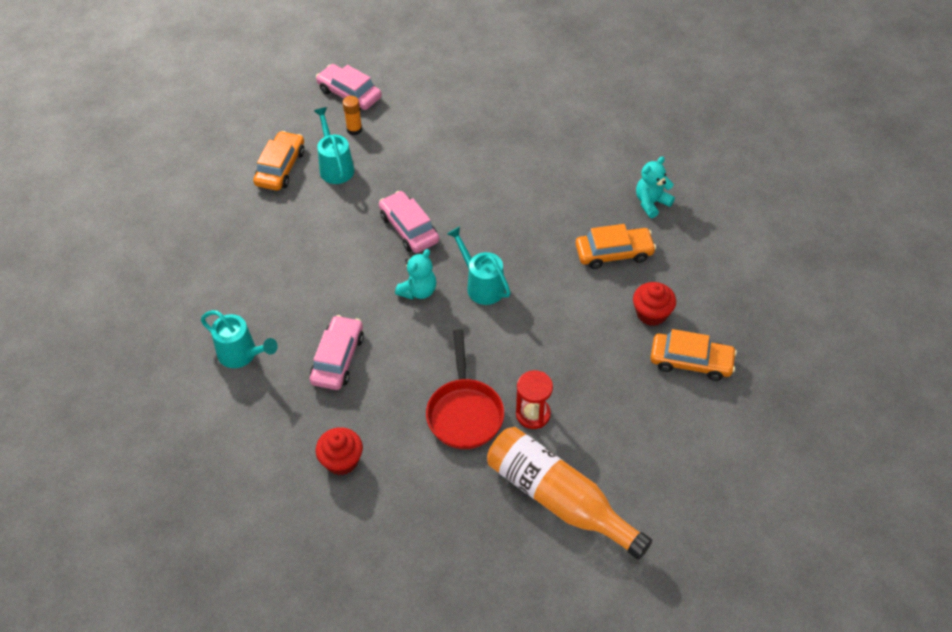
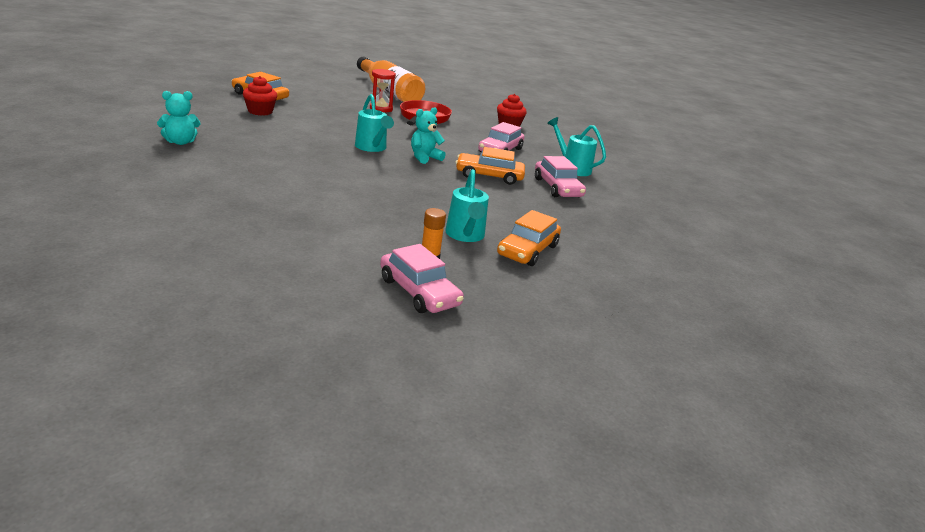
camera: 170 degrees left, 25 degrees down
(409, 228) = (411, 183): pink car -> pink car (557, 188)
(614, 253) = (250, 133): orange car -> orange car (489, 176)

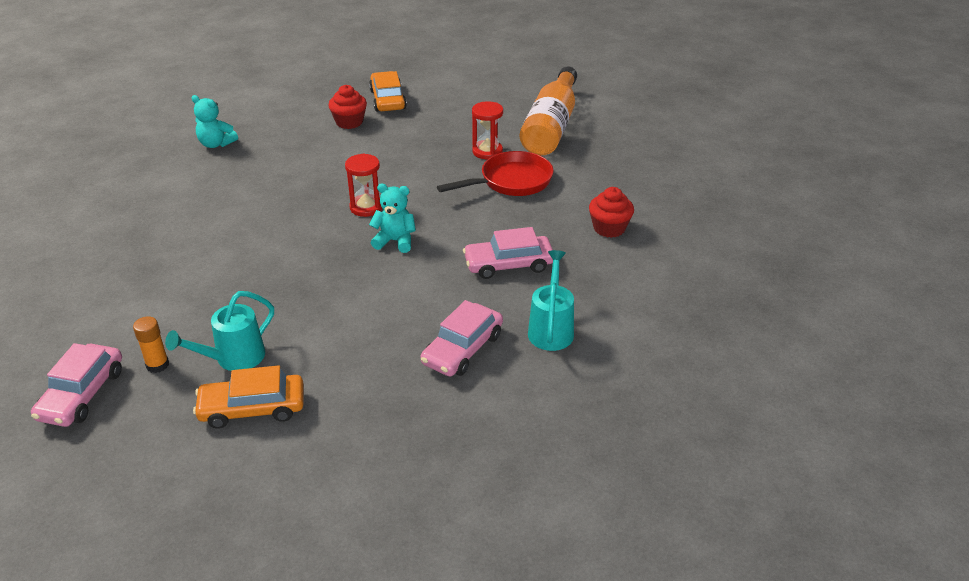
camera: 55 degrees right, 10 degrees up
(372, 148) = (366, 207): turquoise watering can -> red hourglass
(489, 176) = (415, 296): orange car -> none

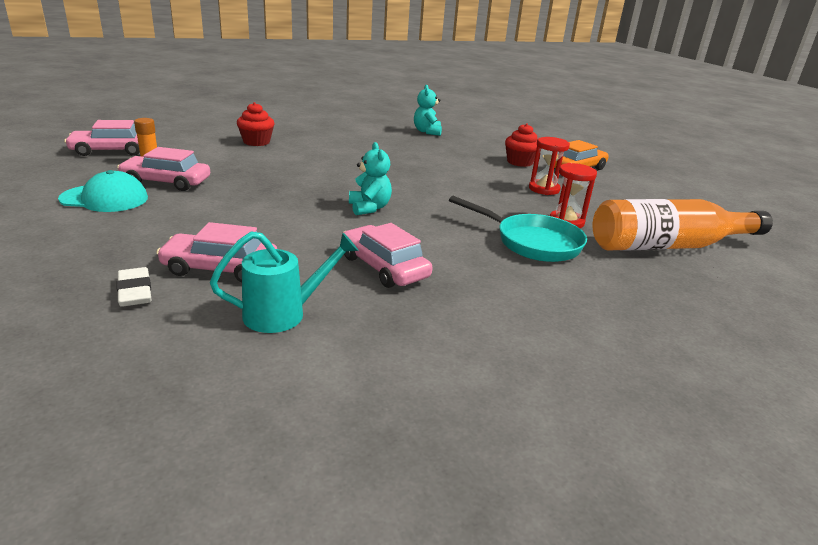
camera: 60 degrees right, 10 degrees down
(233, 358) = (166, 182): turquoise watering can -> pink car
(252, 408) = (104, 198): orange car -> turquoise cap
(366, 207) = (406, 189): red hourglass -> red hourglass (544, 189)
(477, 401) = (135, 291): none -> white eraser
(511, 182) = (532, 242): red pan -> turquoise pan
(609, 228) = (521, 319): red cupcake -> red cupcake (256, 142)

